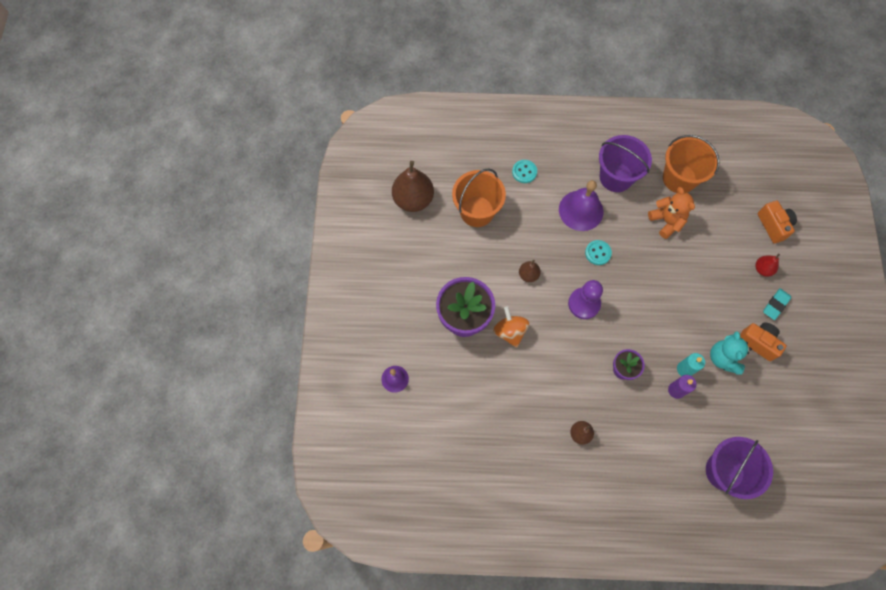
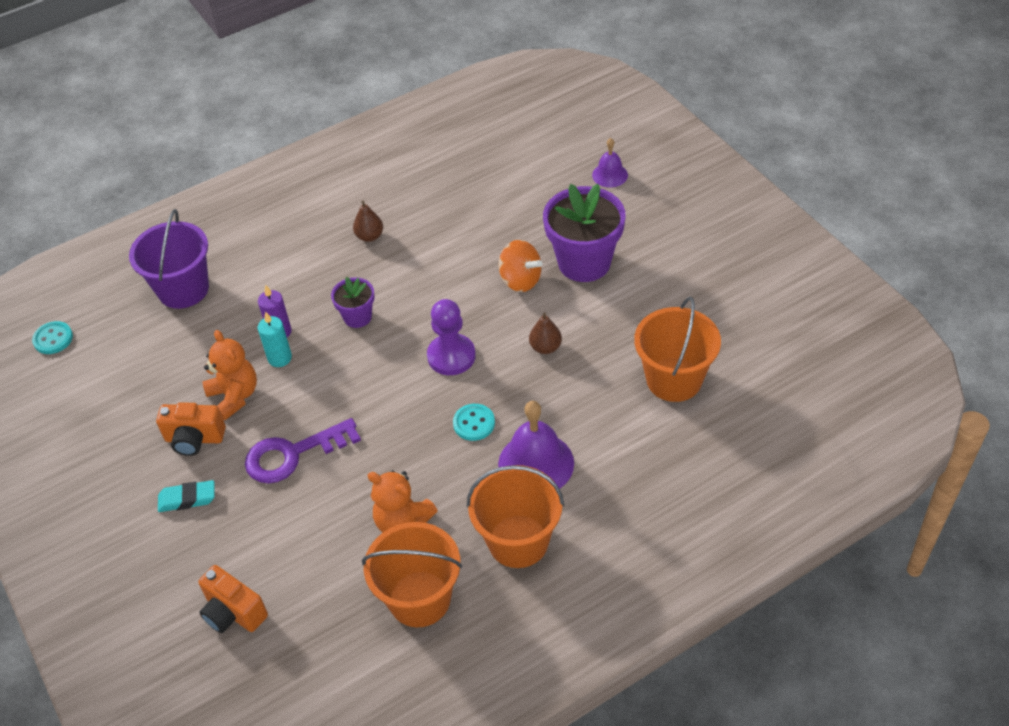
camera: 150 degrees right, 20 degrees down
(413, 199) = (767, 345): brown pear -> none
(524, 172) = (655, 467): turquoise button -> turquoise button (53, 339)
(616, 177) = (518, 541): purple bucket -> orange bucket
(705, 296) = (293, 454): none -> purple key
(723, 358) = (234, 396): turquoise teddy bear -> orange teddy bear
(762, 269) = (225, 537): red pear -> none
(775, 305) = (187, 499): turquoise eraser -> turquoise eraser turned 75 degrees clockwise

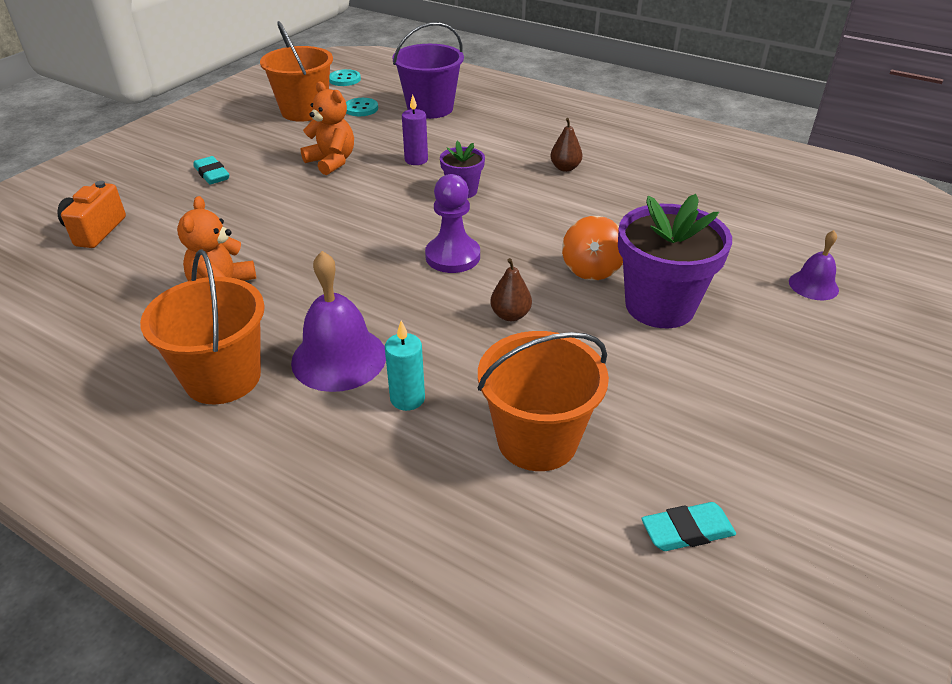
camera: 60 degrees right, 10 degrees down
(194, 439) = (276, 159): orange camera -> none
(234, 396) = (332, 162): orange teddy bear -> orange teddy bear turned 75 degrees counterclockwise
(280, 358) = (387, 169): turquoise candle -> turquoise candle (407, 398)
(293, 454) = (281, 207): purple key -> none
(419, 599) = (128, 330): orange bucket -> orange bucket (304, 111)
(474, 423) = (372, 297): turquoise button -> turquoise button (361, 109)
(774, 340) = (687, 531): none -> turquoise eraser

